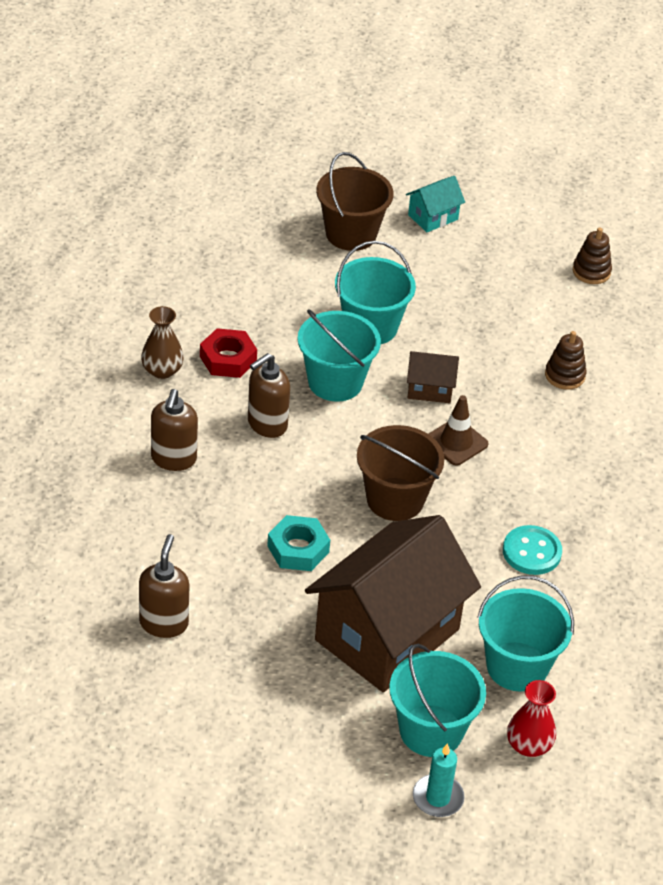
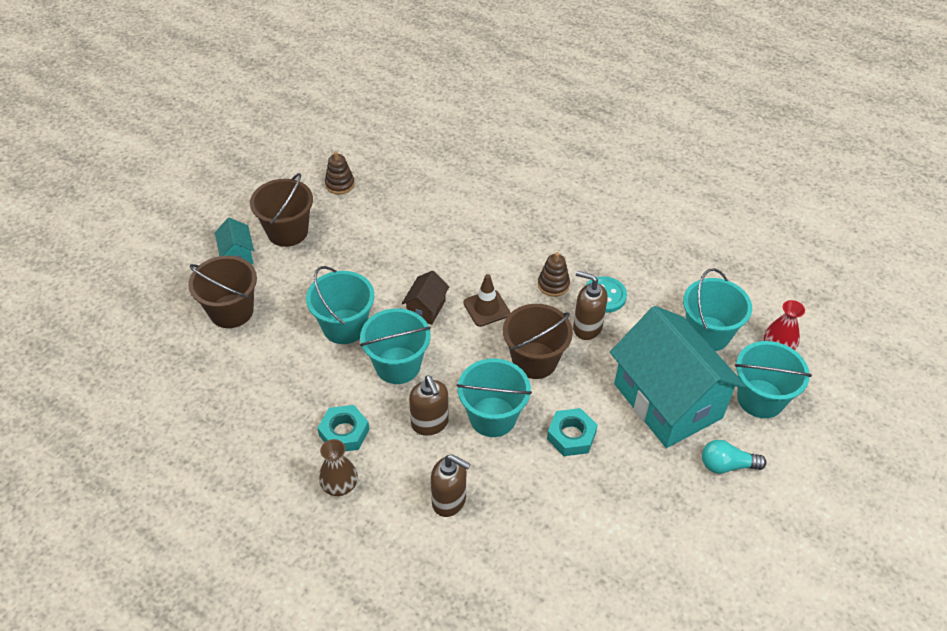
camera: 70 degrees left, 5 degrees up
(164, 623) = (632, 550): brown soap dispenser -> brown soap dispenser (587, 327)
(228, 359) = (344, 432): red nut -> turquoise nut
(297, 475) = (492, 417): none -> turquoise bucket
(312, 702) = (727, 465): none -> turquoise light bulb
(387, 635) = (668, 401): brown house -> turquoise house
(438, 798) = (820, 411): turquoise candle -> none
(489, 247) = (287, 231): none -> brown bucket
(565, 375) = (439, 229): brown stacking toy -> brown stacking toy (553, 285)

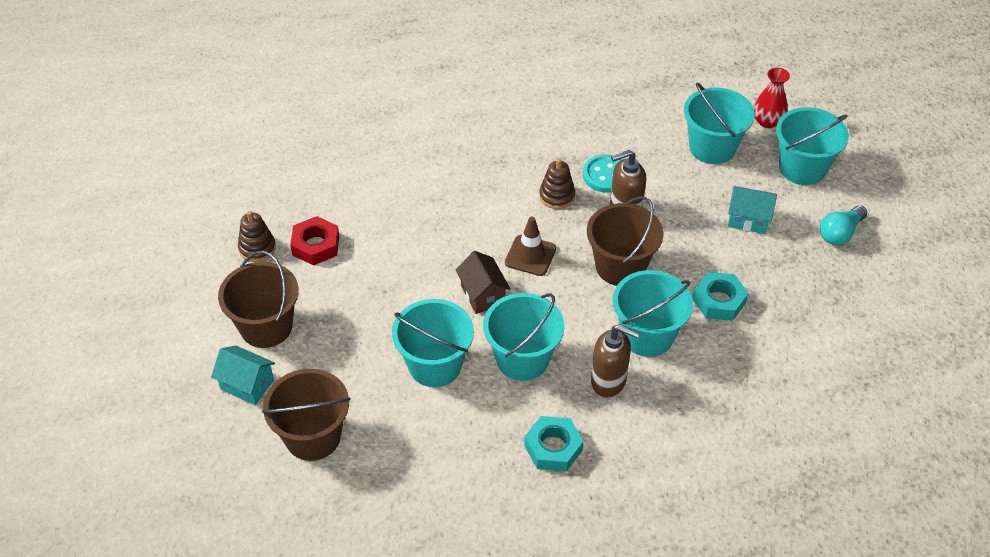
camera: 45 degrees left, 0 degrees up
(339, 485) = (606, 490): brown vase -> none
(372, 206) = (316, 245): none -> red nut
(449, 501) = (700, 425): brown soap dispenser -> none
(668, 401) = (748, 219): turquoise house -> turquoise house, size x0.42

